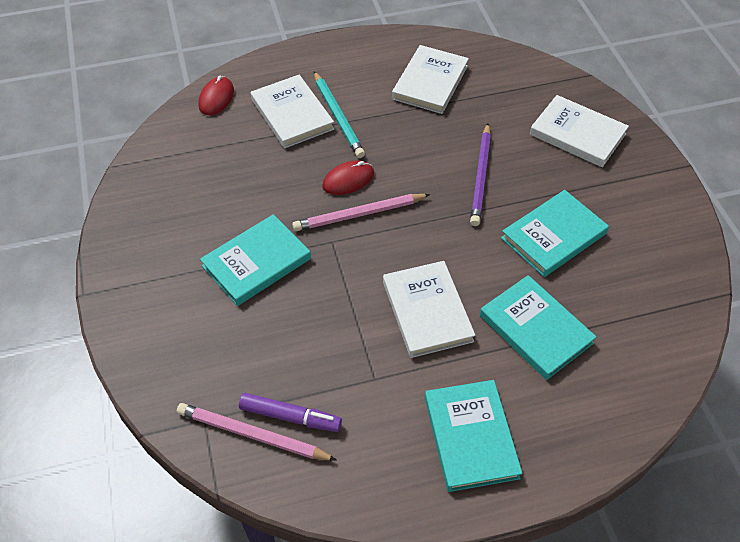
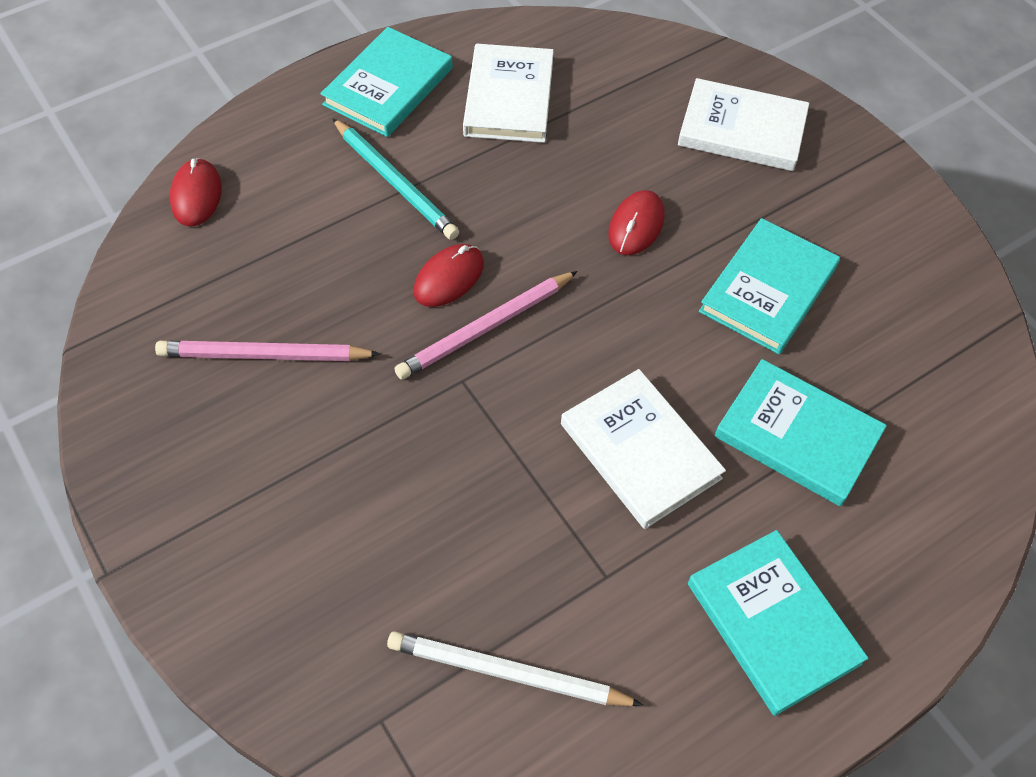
camera: 20 degrees left, 5 degrees up
(252, 435) = (463, 721): pink pencil -> pink pencil (264, 356)
(256, 262) = (362, 444): turquoise book -> turquoise book (388, 86)
(290, 416) = (508, 673): purple marker -> white pencil
(292, 114) = (324, 194): white book -> none
(481, 176) = (636, 225): purple pencil -> red mouse

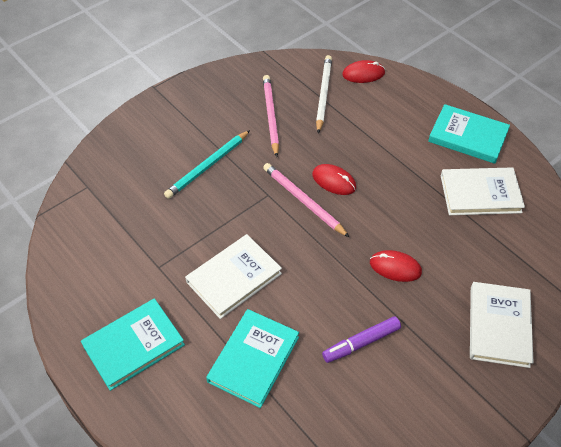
camera: 85 degrees right, 5 degrees down
(395, 182) = (395, 149): turquoise pencil -> turquoise pencil (208, 166)
(508, 673) = (107, 230): white pencil -> white pencil (323, 94)
(768, 289) = (361, 343): turquoise book -> purple marker

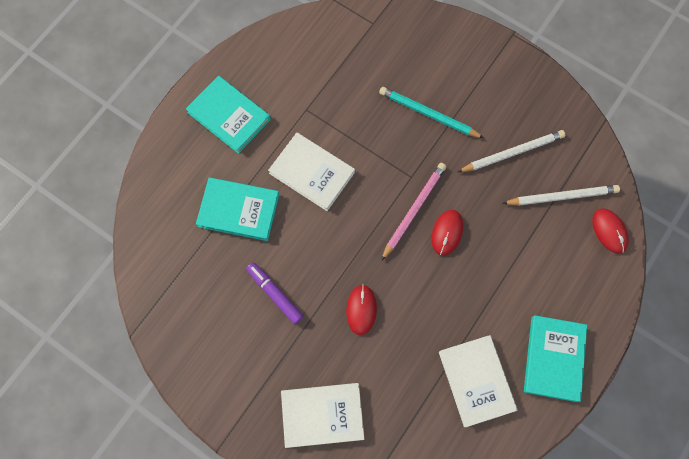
camera: 75 degrees right, 20 degrees up
(270, 116) = (512, 152): pink pencil -> white pencil

